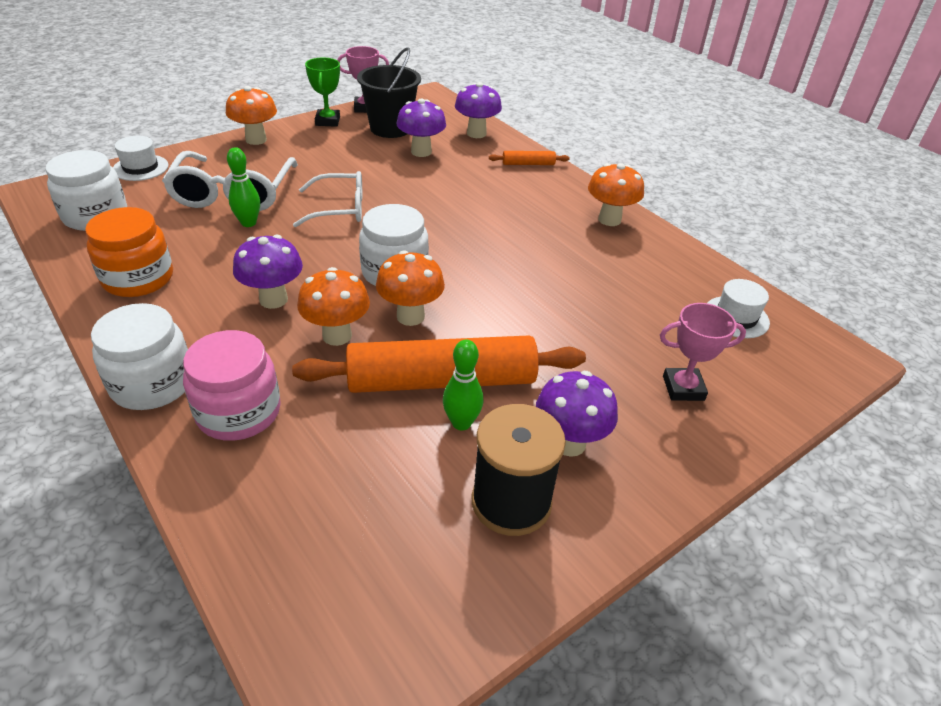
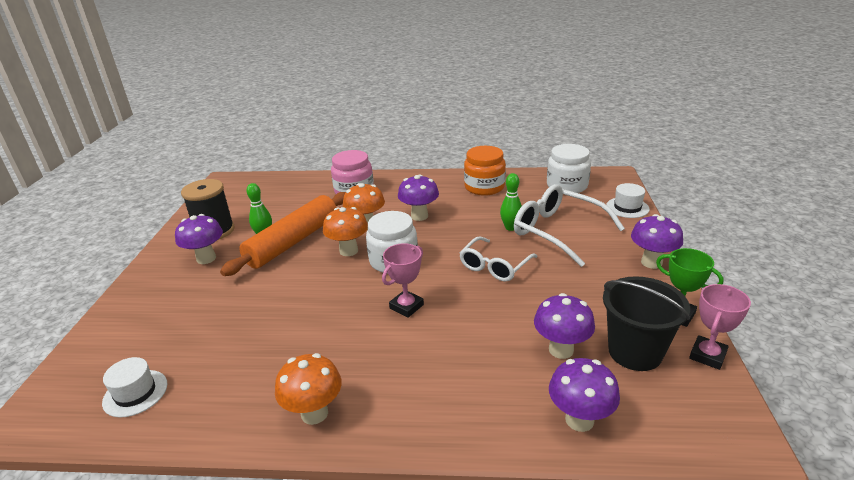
camera: 135 degrees right, 10 degrees down
(152, 384) = (398, 178): white jar -> none
(256, 140) = (651, 262): orange mushroom -> purple mushroom
(528, 164) = (469, 422): orange rolling pin -> none
(683, 388) = (157, 317): pink trophy -> pink trophy (406, 306)

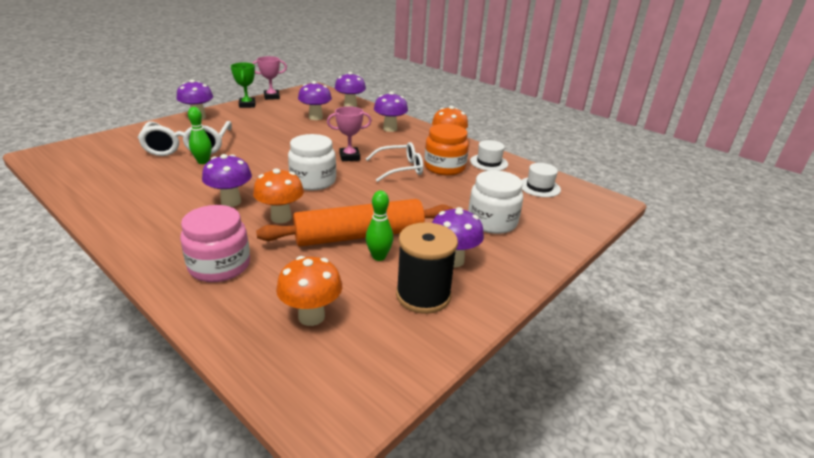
camera: 145 degrees left, 0 degrees up
(348, 251) = (330, 203): orange mushroom -> orange mushroom (311, 316)
(435, 396) = (390, 129): none -> purple mushroom
(484, 187) = (127, 198): orange jar -> orange jar (444, 167)
(494, 267) = (267, 150): white glasses -> white glasses (401, 168)
(567, 186) = (87, 165): white jar -> white jar (492, 222)
(627, 207) = (116, 137): white hat -> white hat (489, 162)
(635, 352) = (292, 106): black bucket -> none

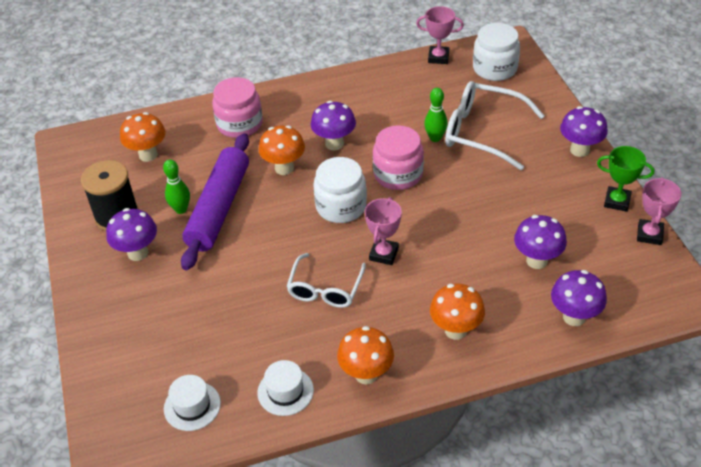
camera: 125 degrees right, 15 degrees up
(65, 180) = (438, 57): none -> pink trophy
(259, 167) = (398, 174): none -> pink jar
(360, 235) = (219, 208): orange rolling pin -> purple rolling pin
(390, 129) = (455, 330): purple mushroom -> orange mushroom
(444, 167) = (302, 334): orange jar -> none
(492, 222) = (165, 313): white jar -> white jar (495, 68)

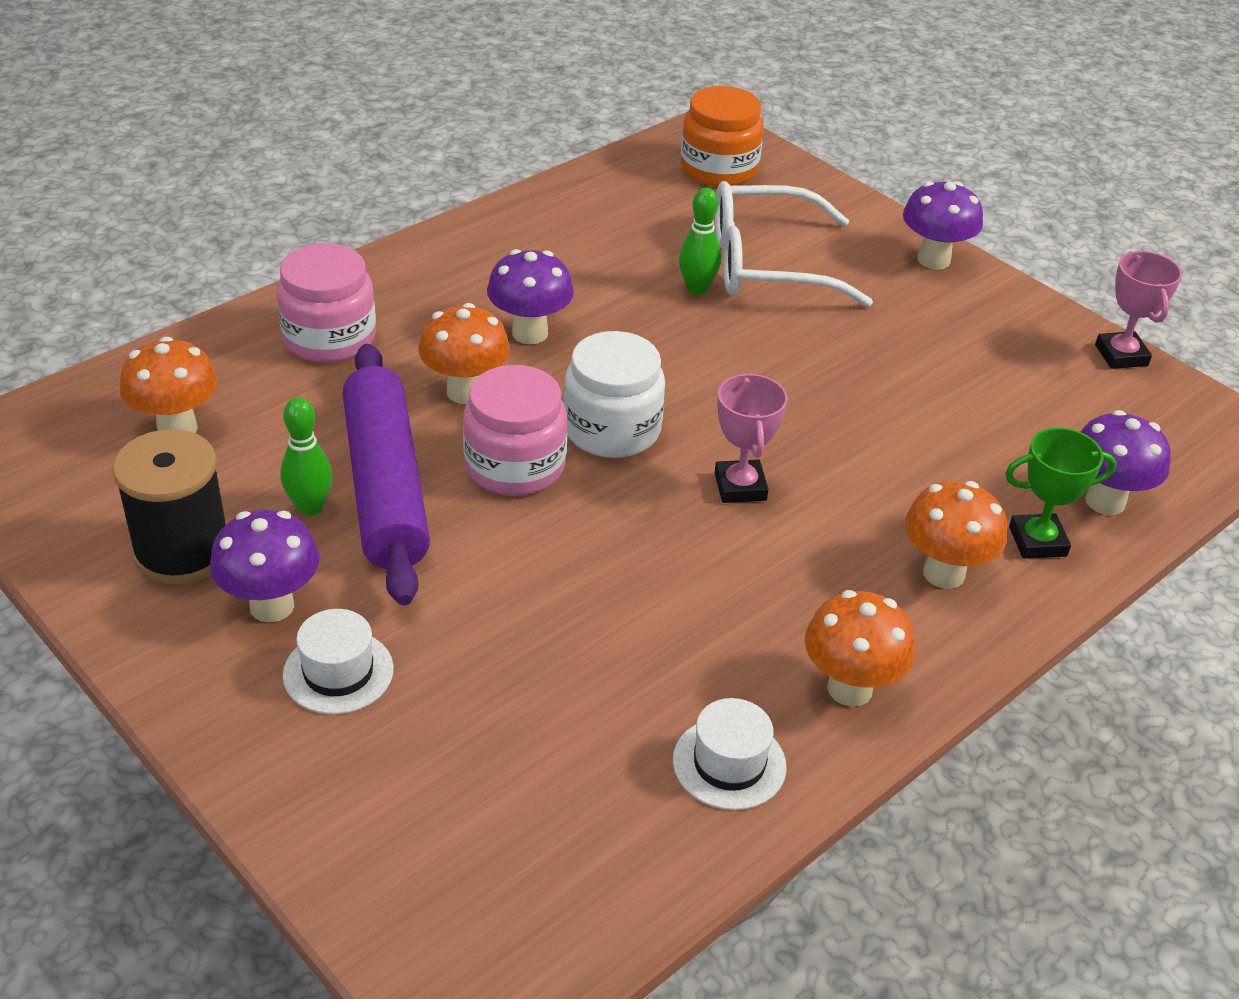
camera: 30 degrees left, 5 degrees down
(192, 406) = (571, 848): white hat -> white hat (338, 672)
(325, 290) = (679, 571): white glasses -> none
(398, 174) = (674, 357): pink jar -> pink jar (515, 466)
(438, 57) = (615, 169): pink trophy -> none
(495, 68) = (718, 169): white jar -> orange jar
(536, 260) = (989, 433): purple mushroom -> none
(617, 201) = (1041, 320): green trophy -> green trophy (1037, 541)

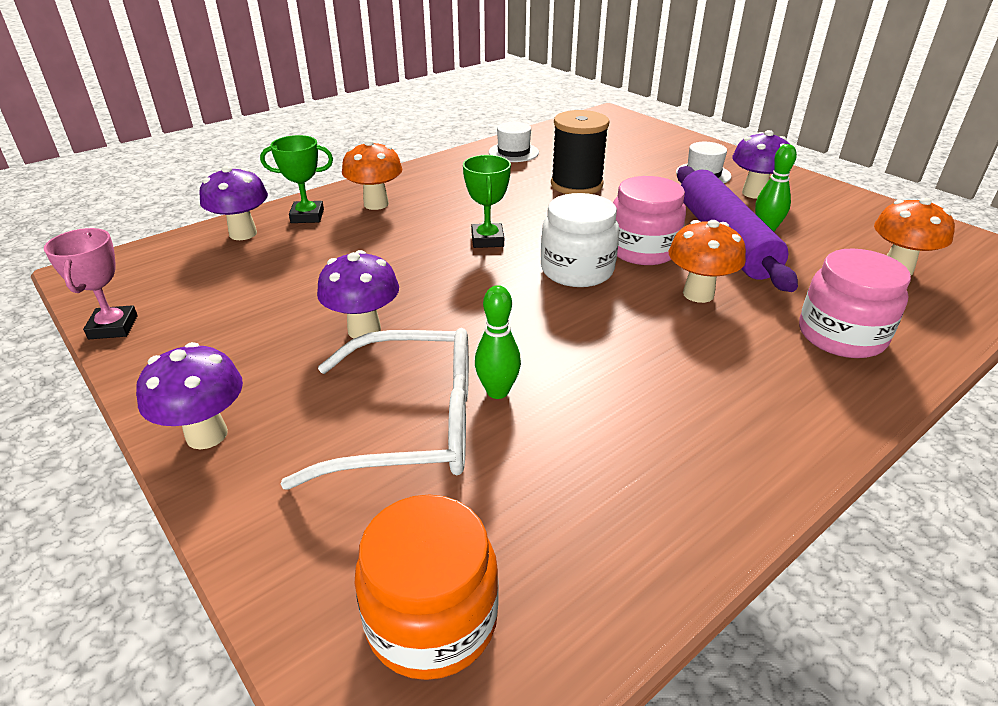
camera: 175 degrees left, 5 degrees down
(182, 551) = (824, 212): black spool -> black spool (576, 185)
(530, 333) = (661, 342): purple mushroom -> purple mushroom (364, 330)
(740, 487) = (487, 240): pink trophy -> green trophy
(849, 688) = (450, 169): orange mushroom -> none

